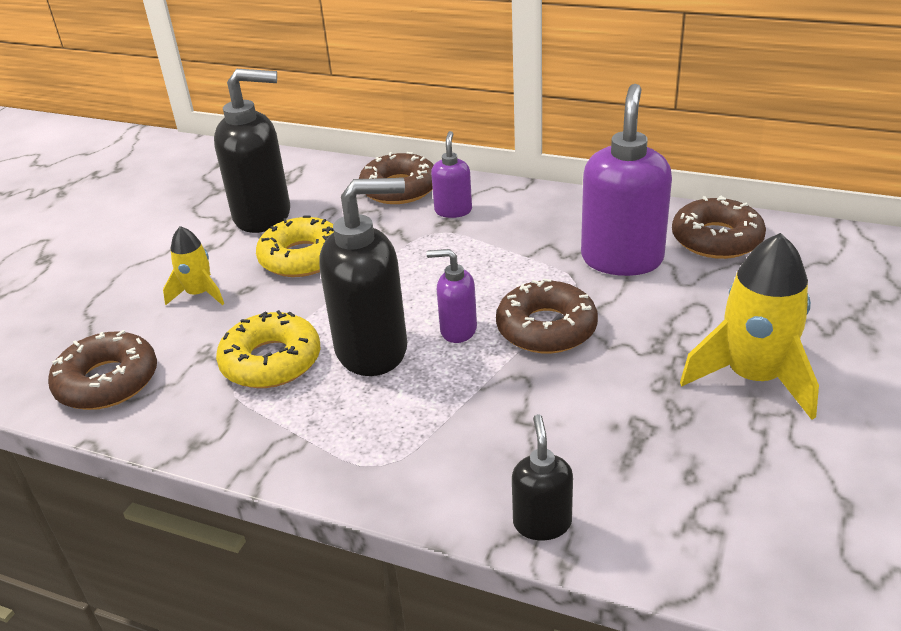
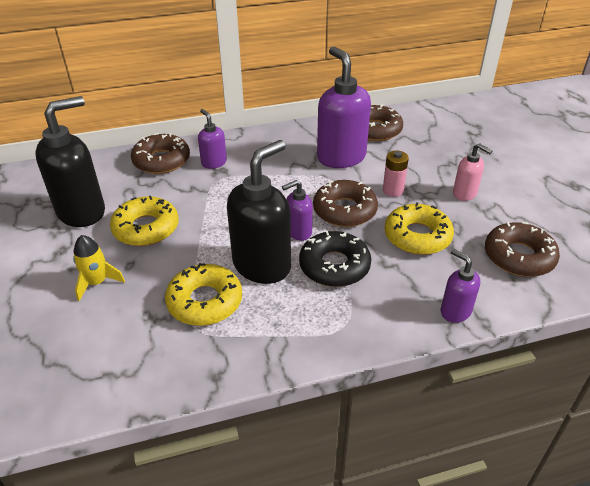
camera: 40 degrees left, 5 degrees up
(107, 381) = (98, 372): brown donut -> brown donut (519, 256)
(453, 389) = (334, 266): none -> black donut
(542, 523) = (455, 311): black soap dispenser -> purple soap dispenser
(607, 403) = (417, 236): none -> yellow donut
(644, 329) = (393, 190): none -> pink battery
(753, 377) = (465, 194): yellow rocket -> pink soap dispenser

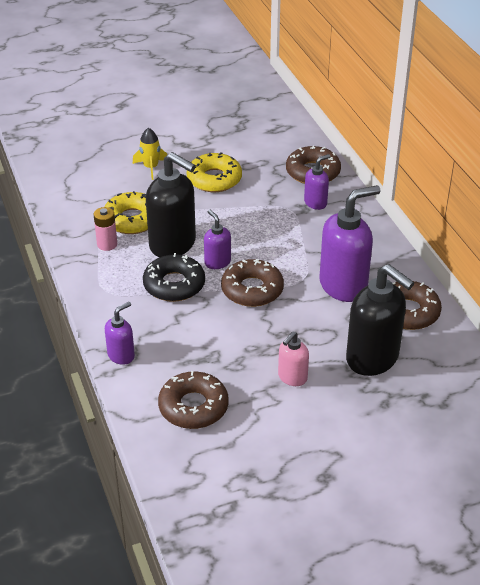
camera: 85 degrees right, 0 degrees up
(82, 212) = (232, 144): black soap dispenser -> black soap dispenser (373, 358)
(393, 190) = (289, 323): pink battery -> pink battery (107, 244)
(417, 236) = (218, 337): yellow donut -> none

